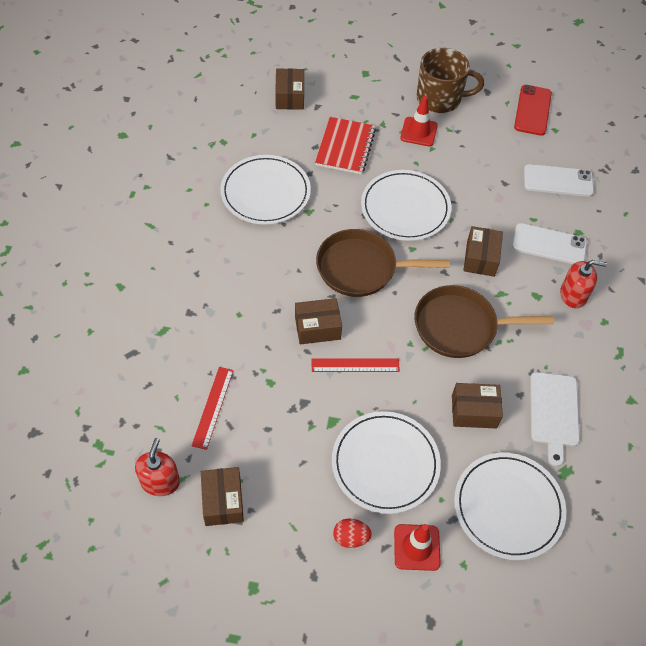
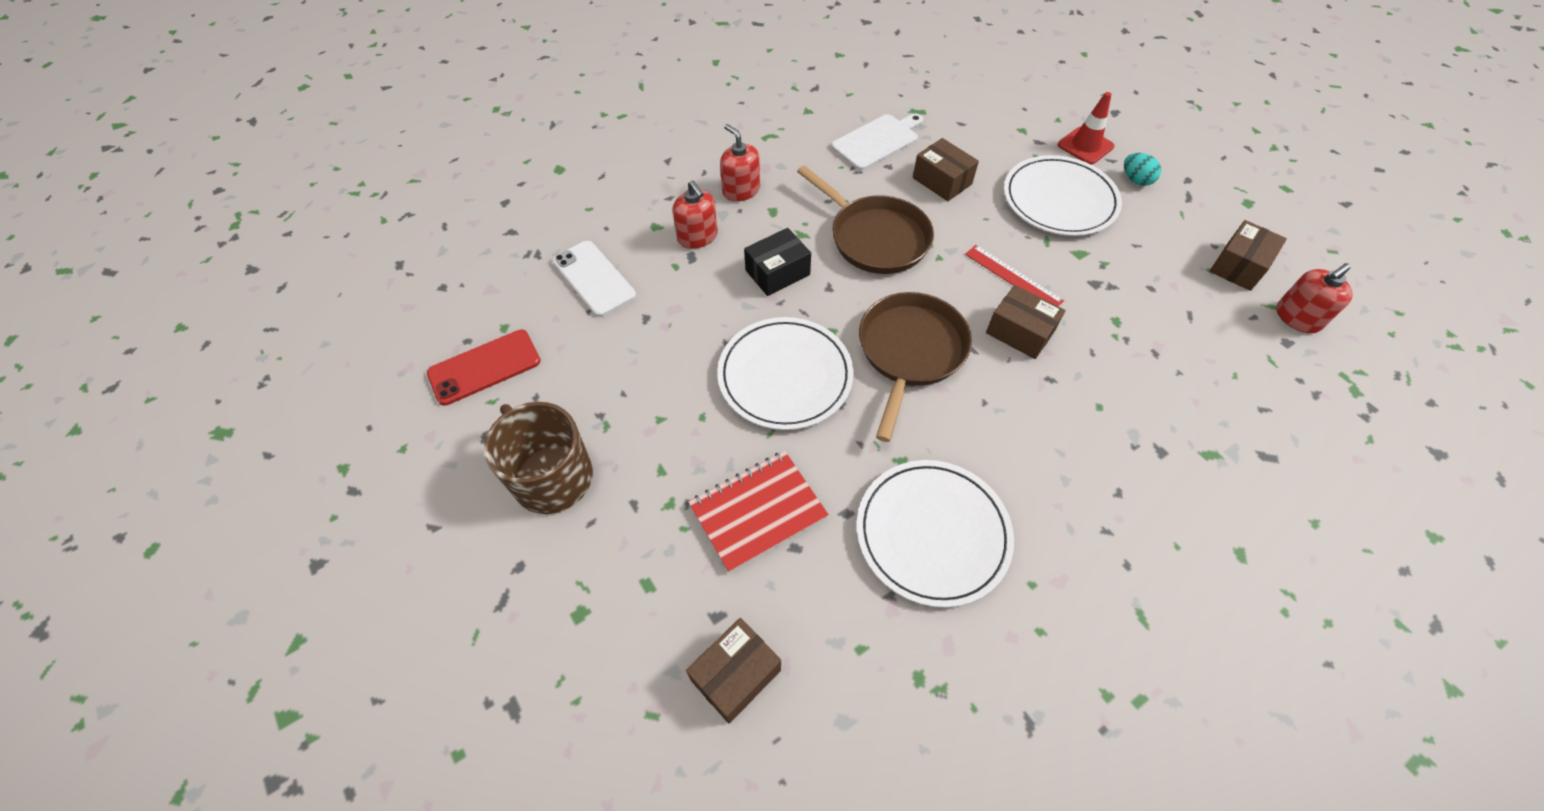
camera: 130 degrees left, 0 degrees up
(213, 407) = (1198, 340): red ruler -> none
(350, 537) = (1136, 180): red egg -> turquoise egg
(361, 268) = (910, 352): brown pan -> brown pan turned 120 degrees counterclockwise
(418, 132) = (643, 453): red traffic cone -> none
(480, 258) = (777, 272): brown box -> black box
(508, 507) = (986, 122): white plate -> none
(549, 244) = (697, 236): white phone -> red soap dispenser

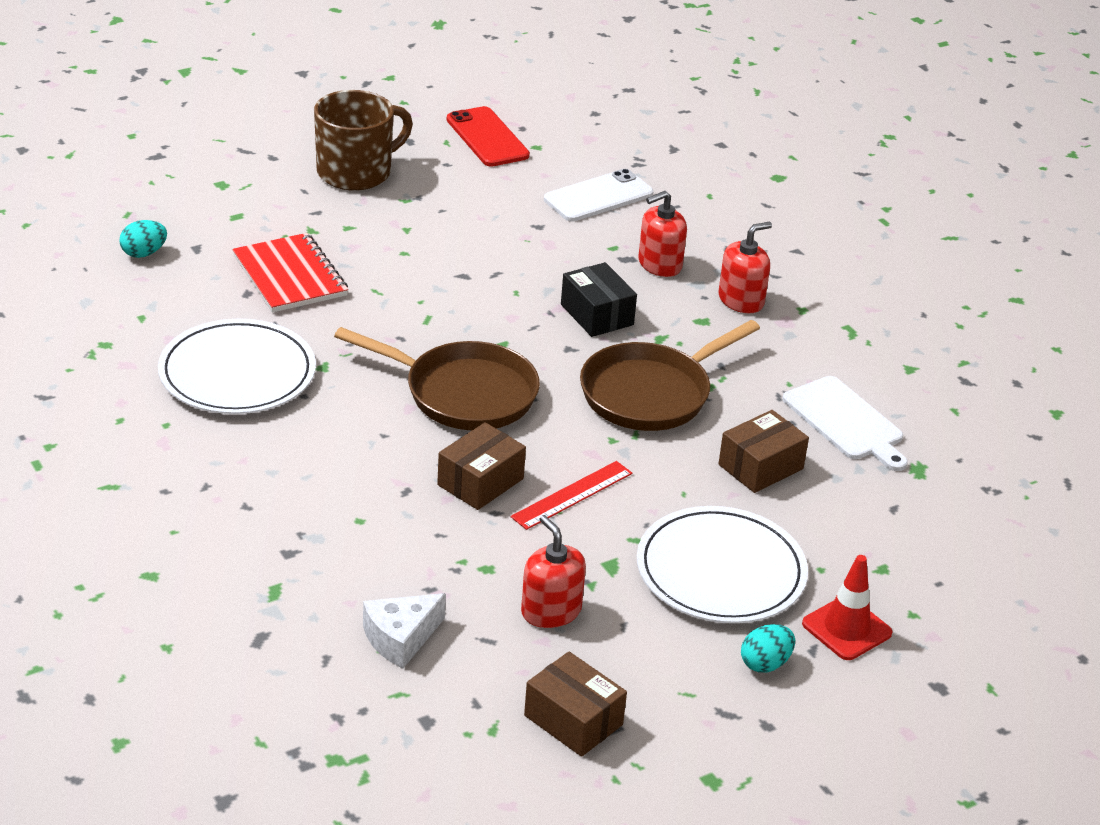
camera: 90 degrees right, 20 degrees down
(735, 674) = (144, 253): brown box -> turquoise egg
(785, 376) = (445, 306): white plate -> none
(1217, 365) = (400, 638): none -> white cheese
(1297, 317) = (468, 748): red soap dispenser -> red soap dispenser (551, 611)

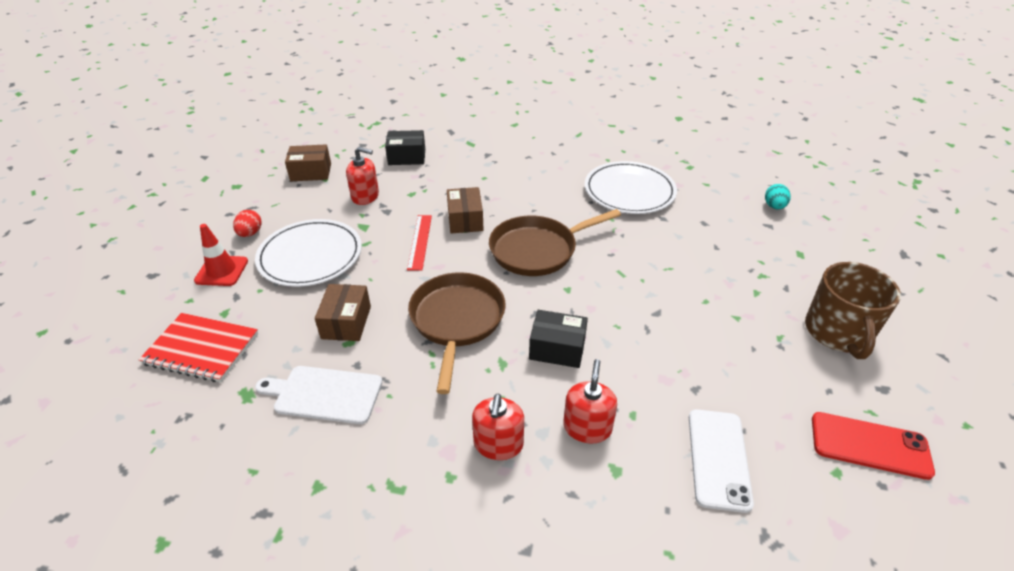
camera: 135 degrees right, 5 degrees up
(290, 276) = (711, 244): red notebook -> red notebook (201, 349)
(400, 638) = (407, 157): white cheese -> black box
(765, 664) = (250, 233): turquoise egg -> red egg

